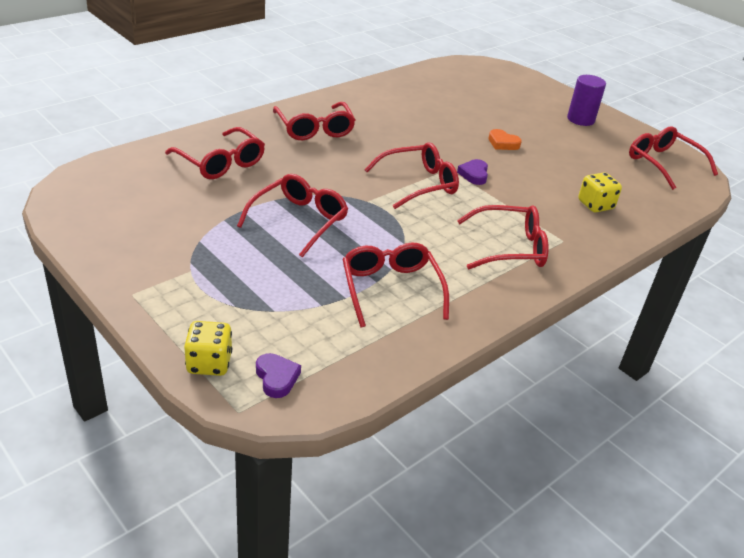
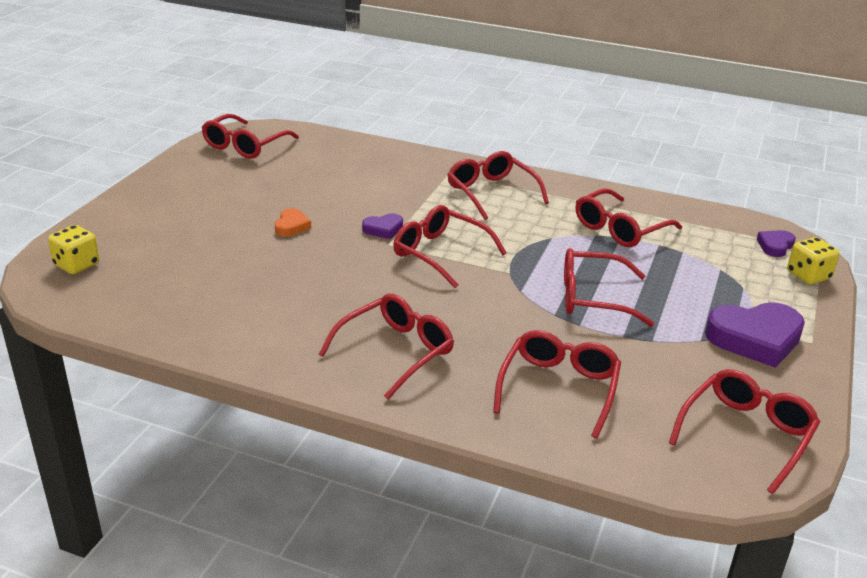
camera: 115 degrees left, 5 degrees down
(98, 204) = (746, 434): none -> red glasses
(170, 267) = (755, 339): none -> purple heart
(580, 119) = (177, 193): purple cylinder -> none
(595, 205) = (369, 167): yellow dice -> yellow dice (77, 265)

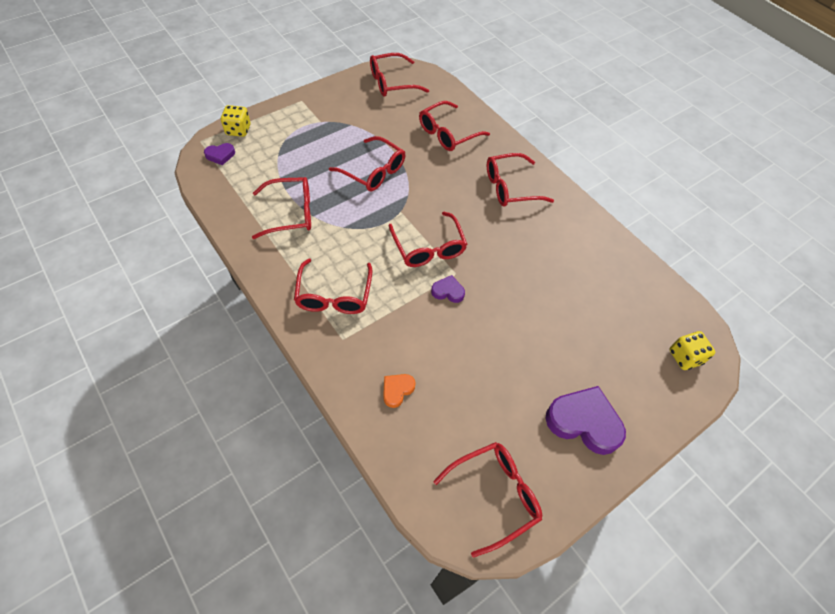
camera: 150 degrees left, 25 degrees up
(291, 226) = (512, 328): orange heart -> orange heart (397, 390)
(755, 339) = (325, 113): purple heart -> purple heart (584, 422)

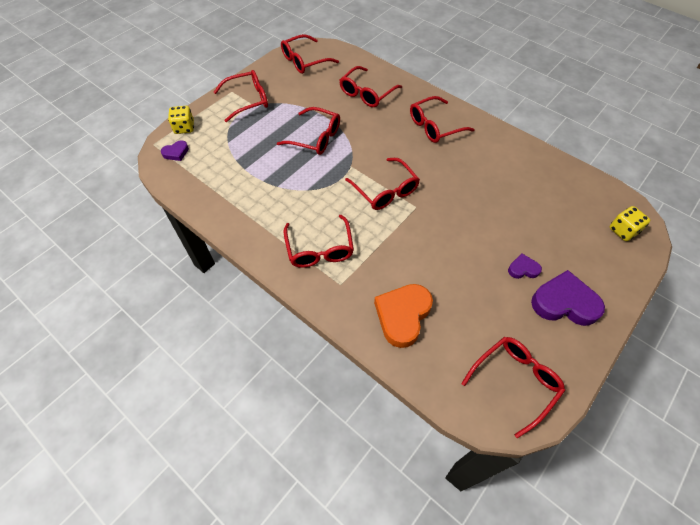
camera: 10 degrees left, 0 degrees up
(291, 213) = (257, 188): red glasses -> red glasses (248, 100)
(397, 390) = (402, 316): orange heart -> orange heart, size x1.99
(448, 291) = (415, 223): purple heart -> purple heart (523, 269)

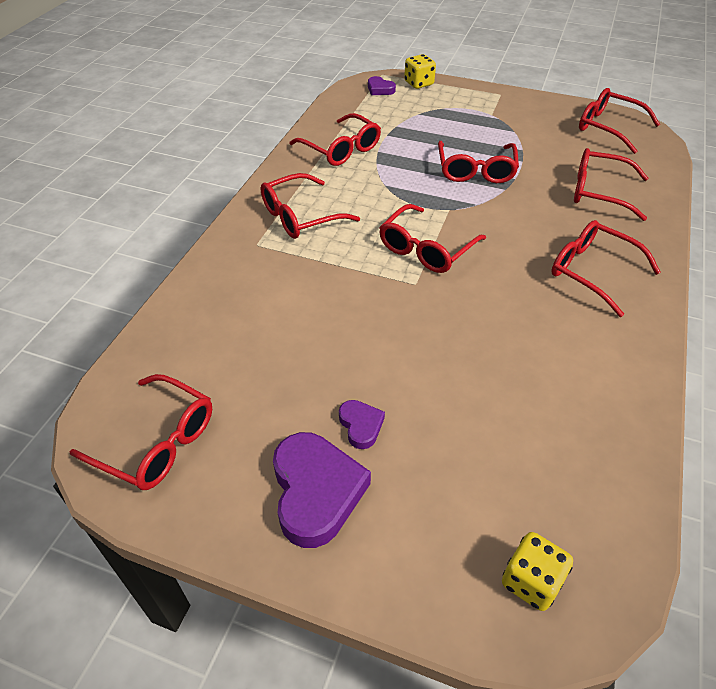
camera: 70 degrees right, 10 degrees down
(248, 100) = (496, 108): red glasses -> red glasses (341, 149)
(402, 316) = (229, 307): orange heart -> none

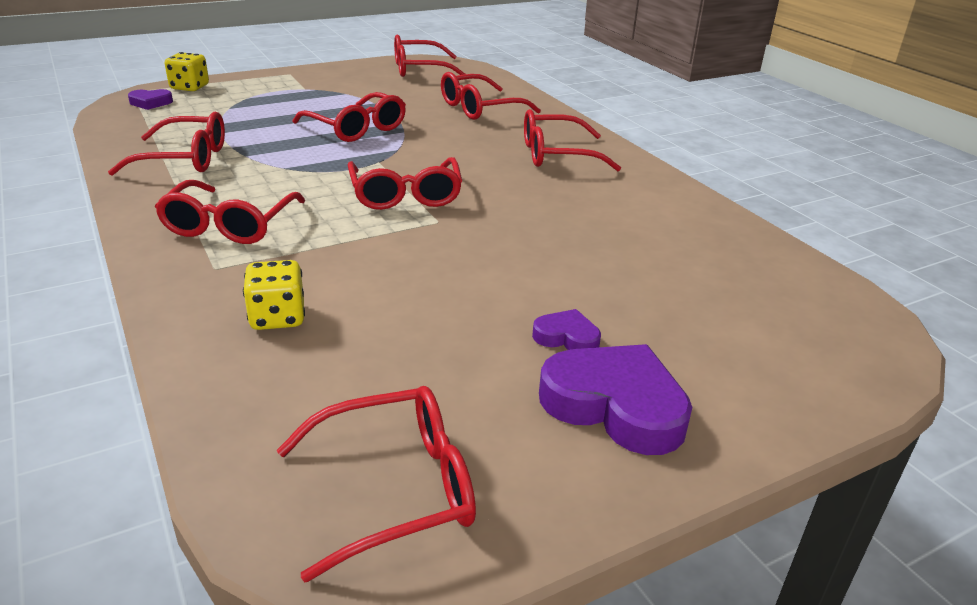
camera: 50 degrees left, 15 degrees down
(531, 581) = (831, 344): yellow dice -> yellow dice (278, 317)

